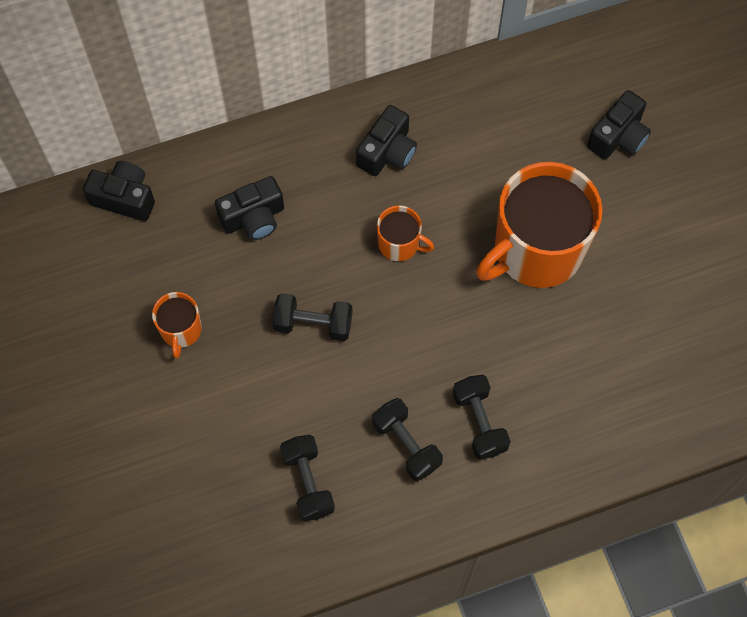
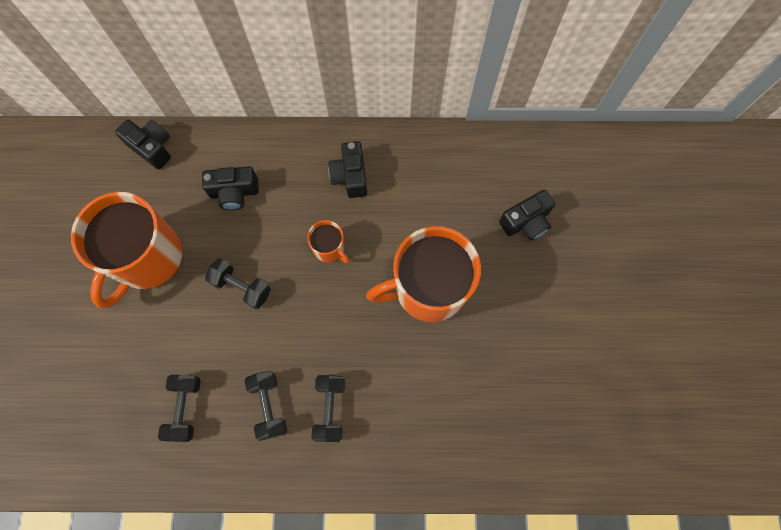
camera: 20 degrees right, 5 degrees up
(181, 330) = (147, 258): orange mug -> orange mug, size x2.20
(387, 152) = (350, 176): black camera -> black camera turned 120 degrees clockwise

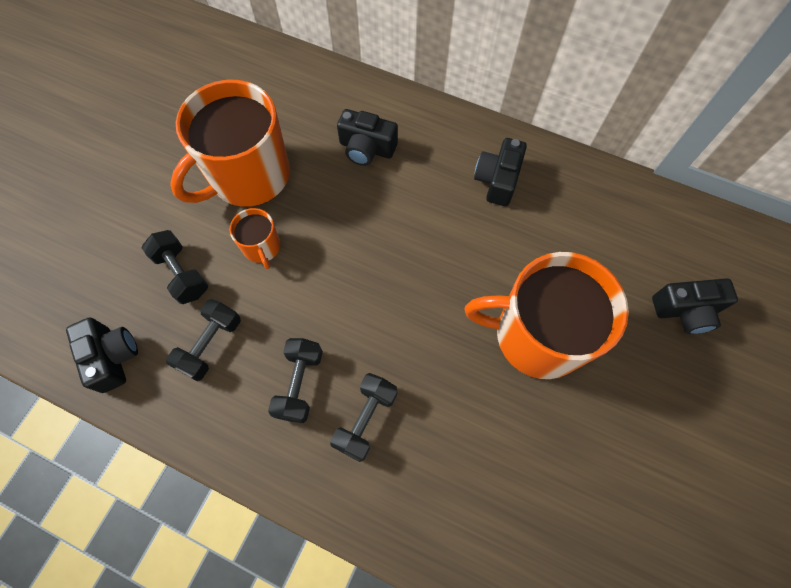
camera: 25 degrees right, 5 degrees down
(152, 148) = (305, 75): black camera -> black camera (113, 357)
(242, 287) = (330, 245): black dumbbell -> black dumbbell (182, 274)
(329, 248) = (442, 245): orange mug -> orange mug (262, 247)

